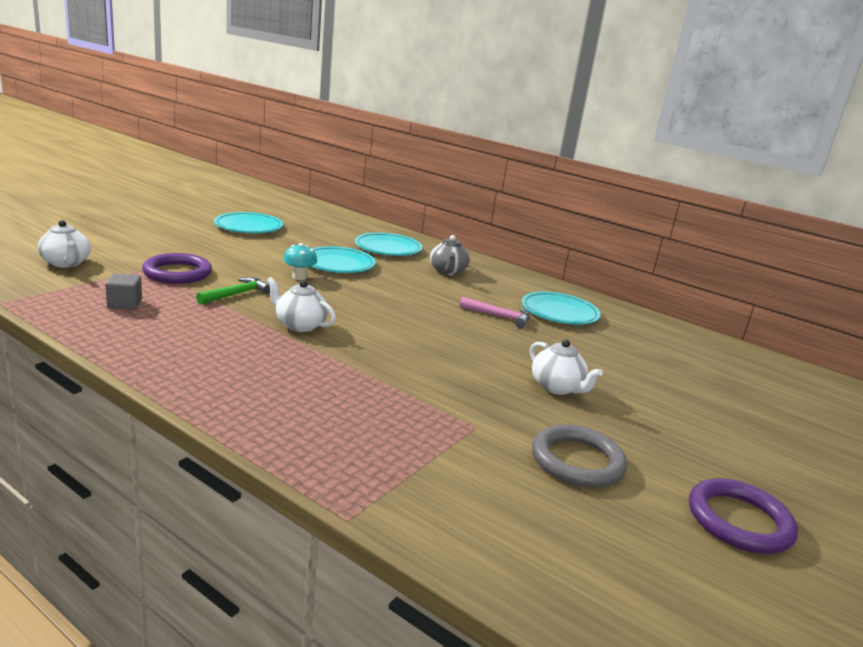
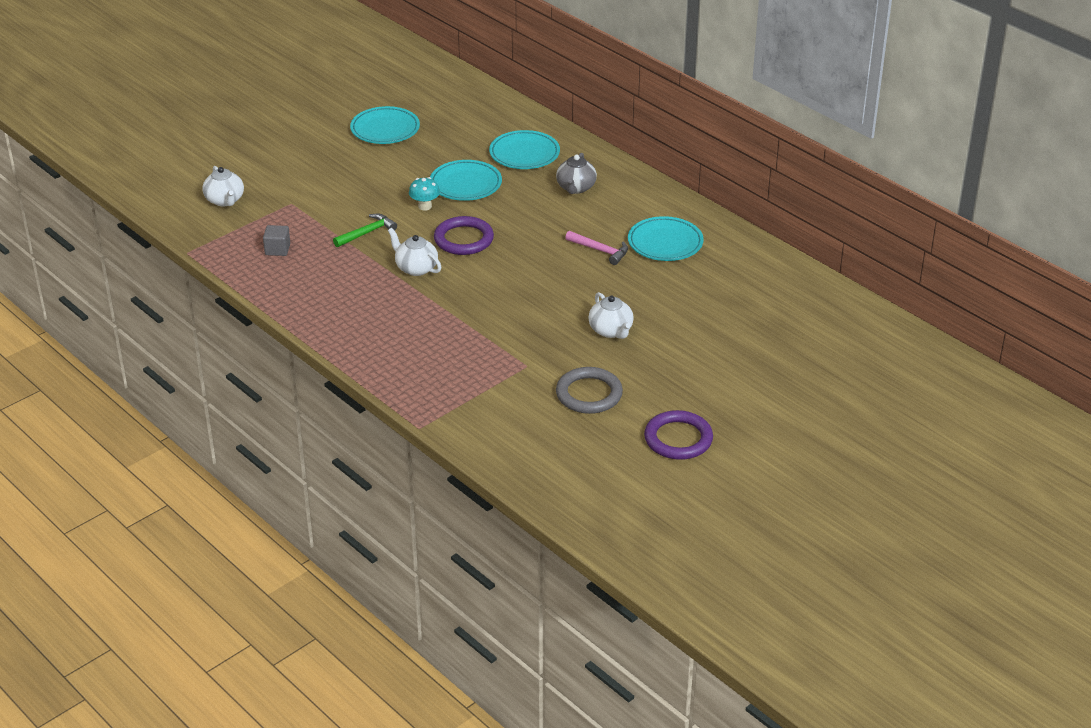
camera: 15 degrees right, 15 degrees up
(177, 273) = (317, 207): purple ring -> purple ring (463, 239)

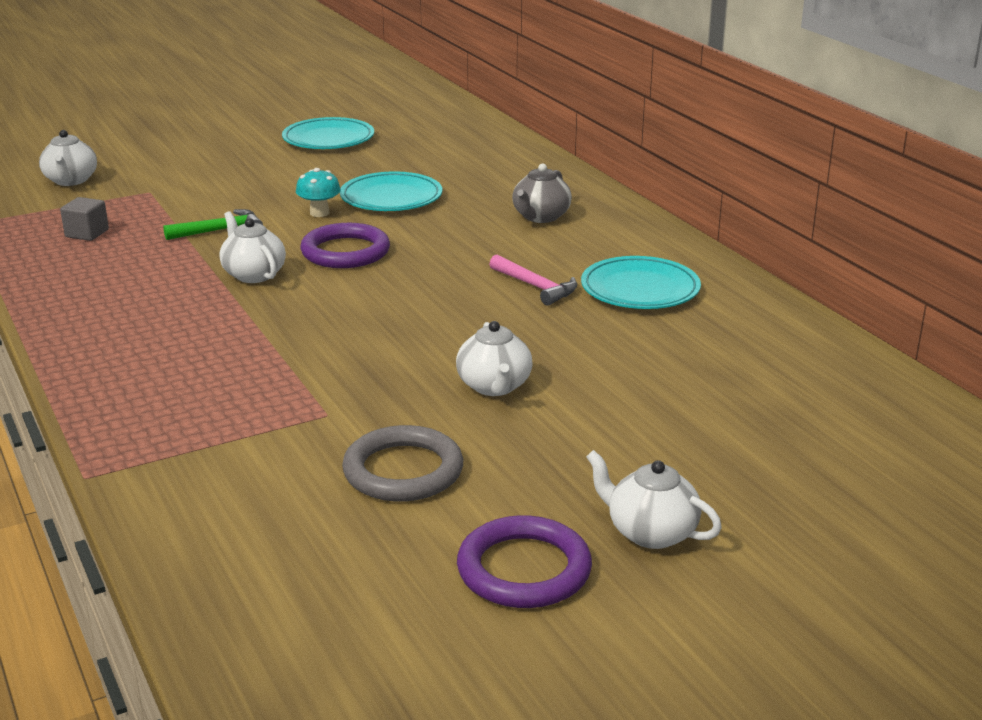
camera: 15 degrees right, 10 degrees down
(524, 154) = (491, 178): turquoise plate -> none
(732, 408) = (650, 532): none -> white teapot

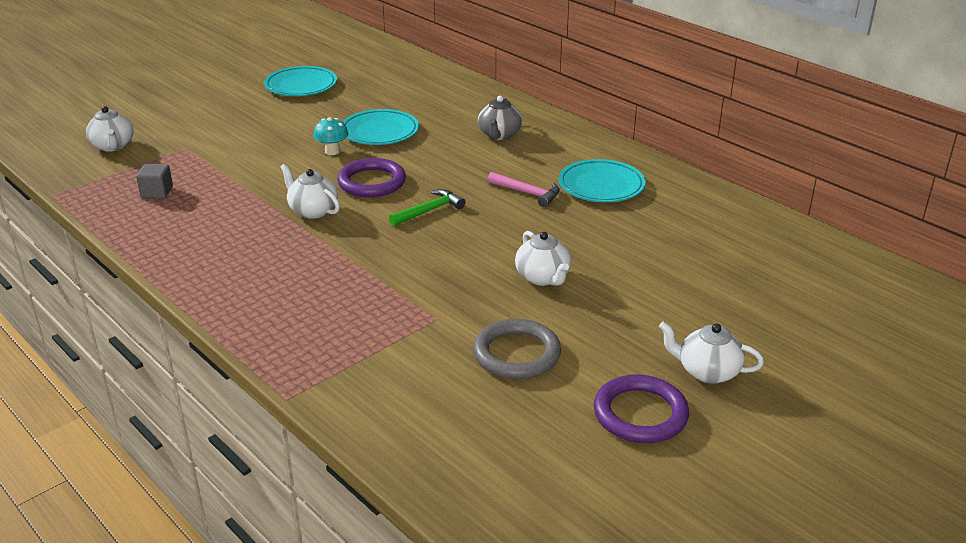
camera: 15 degrees left, 5 degrees up
(219, 230) = (263, 176): green hammer -> green hammer (429, 211)

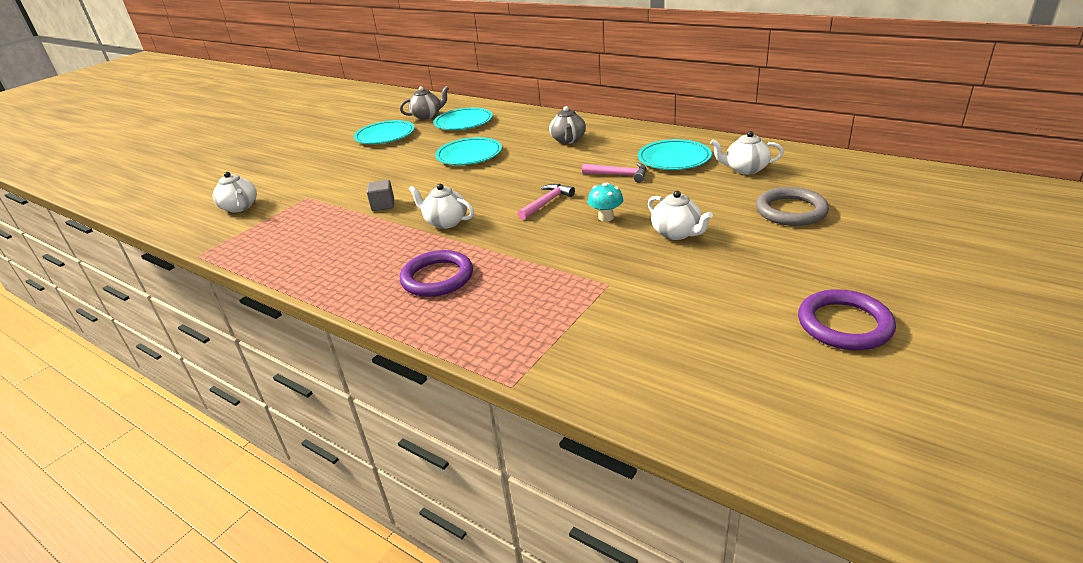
camera: 10 degrees left, 0 degrees up
(157, 192) = (296, 235): grey cube -> grey cube (383, 205)
(332, 151) = (437, 176): turquoise mushroom -> turquoise mushroom (606, 217)
(360, 67) = (427, 116): none -> grey teapot
(372, 182) = (484, 191): purple ring -> purple ring (437, 278)
(396, 85) = (463, 122): none -> turquoise plate
(429, 211) = (546, 203): green hammer -> pink hammer
(516, 354) = (699, 298): grey ring -> grey ring (791, 211)
(707, 371) = (870, 277): white teapot -> white teapot (745, 169)

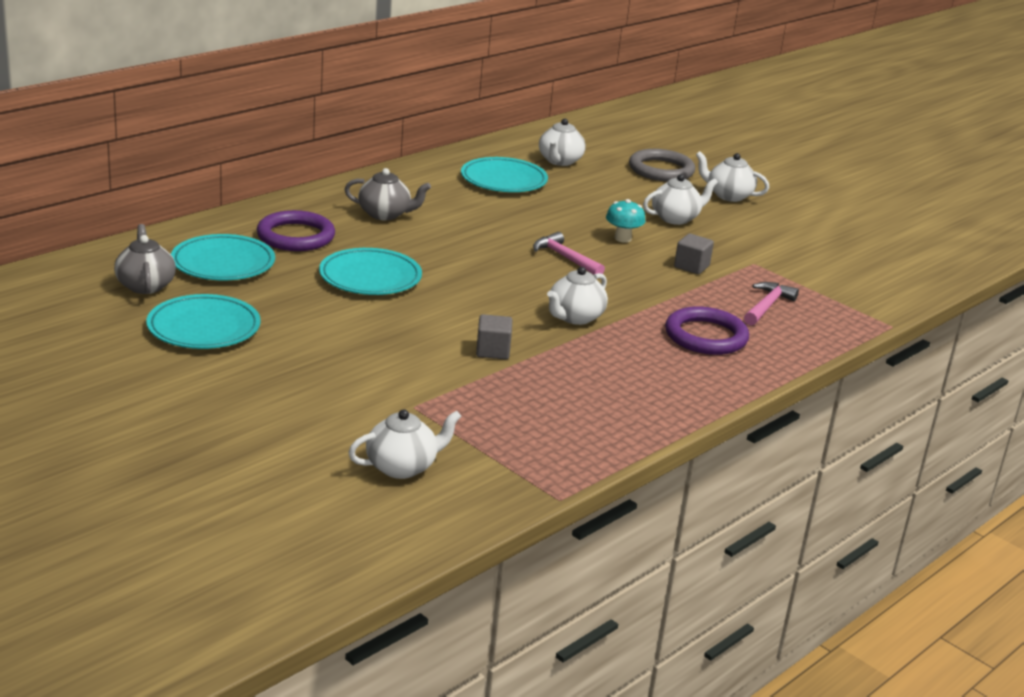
camera: 85 degrees left, 5 degrees down
(574, 254) = (691, 266): none -> grey cube
(619, 175) = (522, 212): pink hammer -> pink hammer (767, 306)
(771, 251) = (728, 195): none -> white teapot
(844, 324) = (840, 204): purple ring -> purple ring (295, 236)

